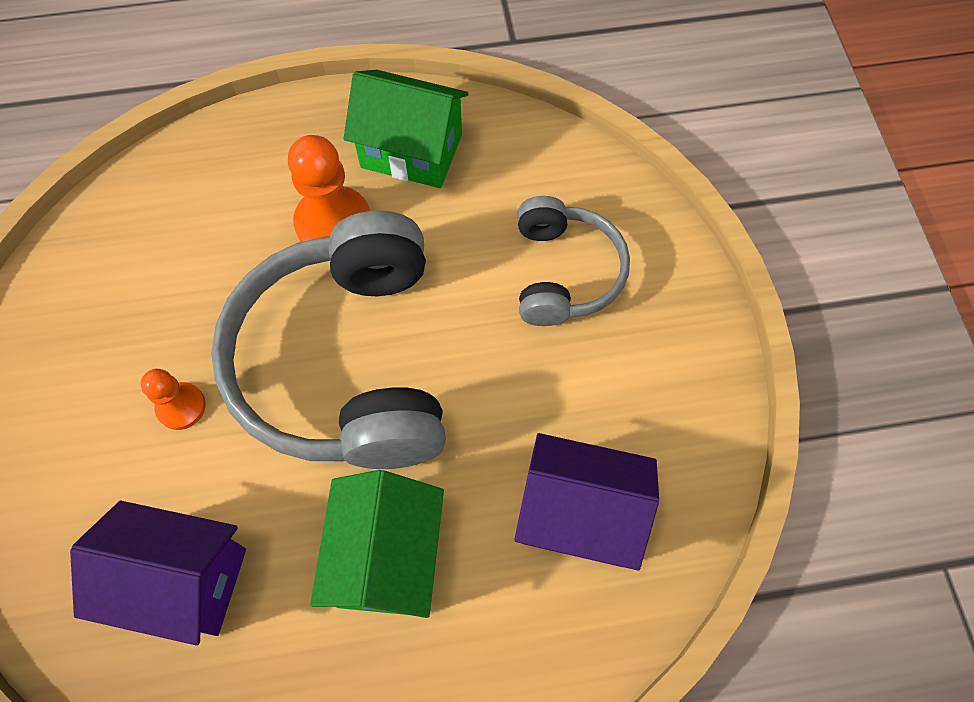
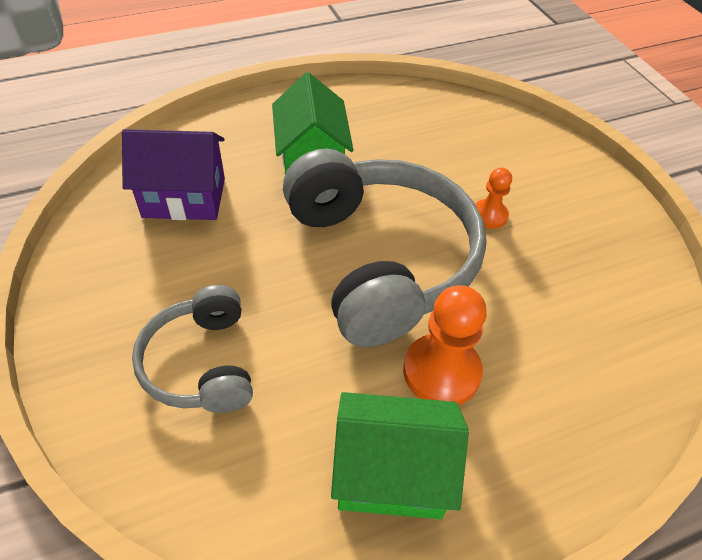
camera: 165 degrees right, 15 degrees down
(182, 580) = (433, 138): purple house -> none

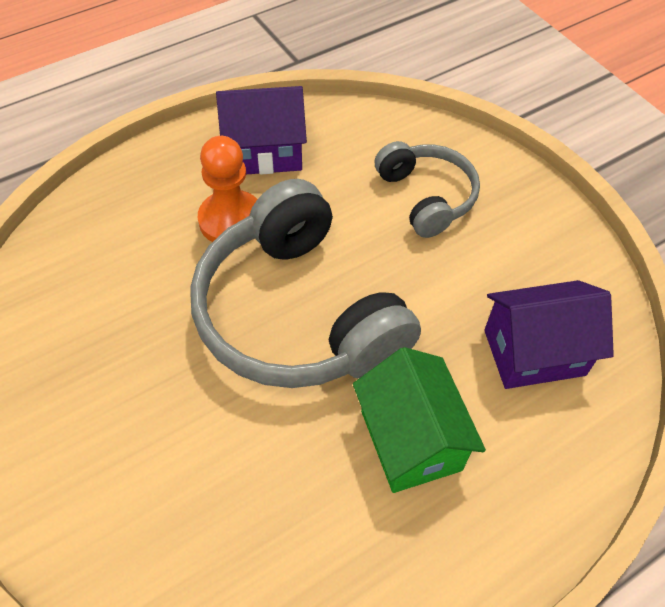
camera: 170 degrees right, 5 degrees up
(391, 473) = (264, 152): green house -> purple house
(489, 215) = (178, 395): orange pawn -> none

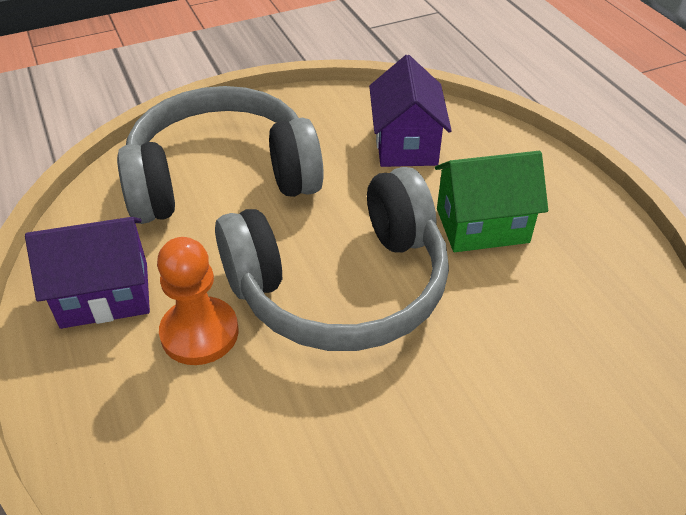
camera: 80 degrees left, 10 degrees down
(264, 152) = (105, 295): purple house -> purple house turned 75 degrees clockwise
(426, 197) = (222, 177): grey headphones -> grey headphones, size x1.83

